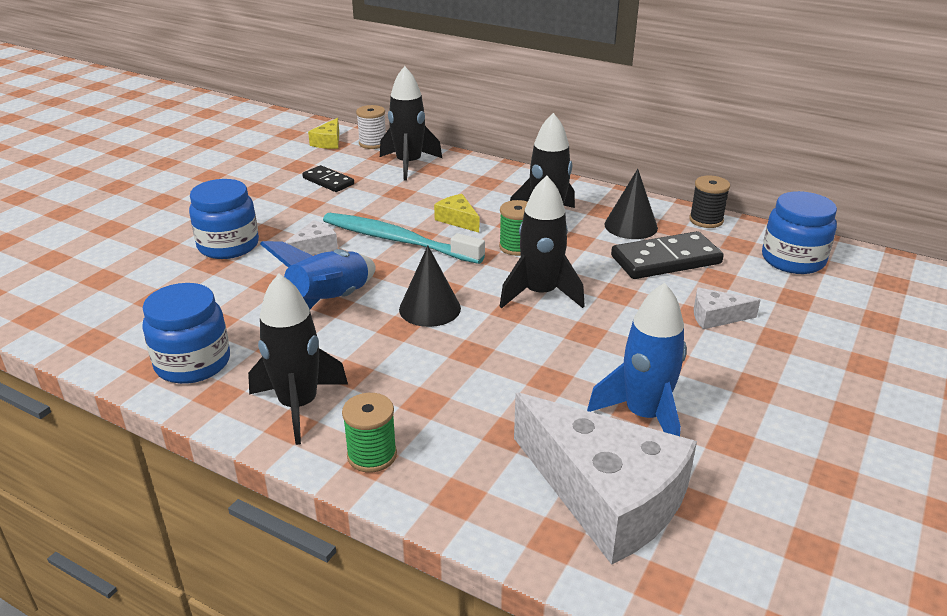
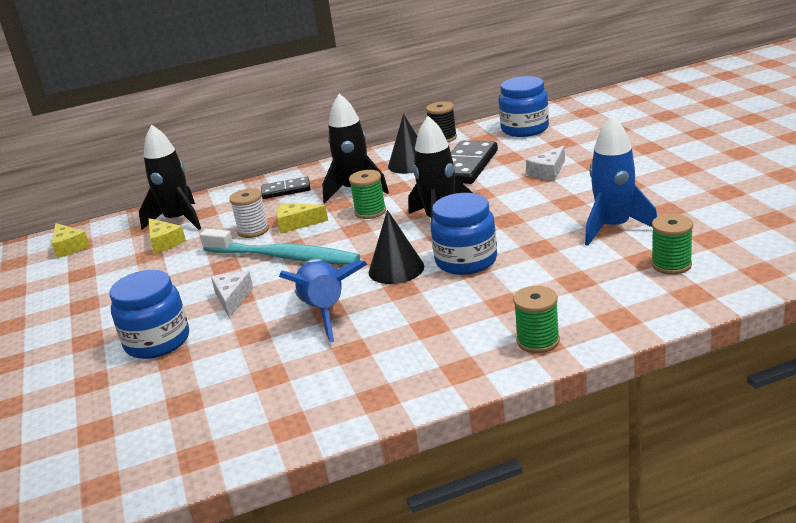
camera: 45 degrees left, 5 degrees down
(193, 363) = (315, 401): blue jar -> blue jar (466, 261)
(298, 405) = (441, 360): black rocket -> none
(328, 181) = (137, 264): black domino -> black domino (286, 190)
(370, 176) = (164, 242): none -> yellow cheese
(372, 143) = (113, 227): white spool -> white spool (253, 230)
(397, 240) = (283, 257): turquoise toothbrush -> turquoise toothbrush turned 135 degrees counterclockwise
(605, 495) = (671, 265): white cheese -> green spool

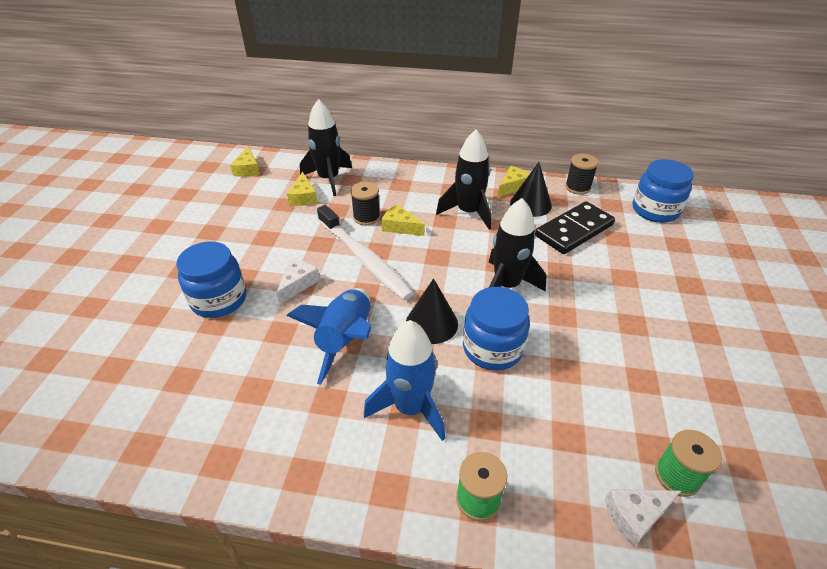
camera: 25 degrees right, 15 degrees up
(253, 230) = (366, 217): white spool -> black spool
(283, 257) = (364, 259): turquoise toothbrush -> white toothbrush
(286, 190) = (420, 186): black domino -> none
(370, 212) = (461, 243): green spool -> none
(380, 158) = (512, 186): none -> yellow cheese
(548, 172) = (640, 275): white cheese -> white cheese (635, 515)
(613, 228) = (652, 385): blue rocket -> blue rocket (410, 407)

